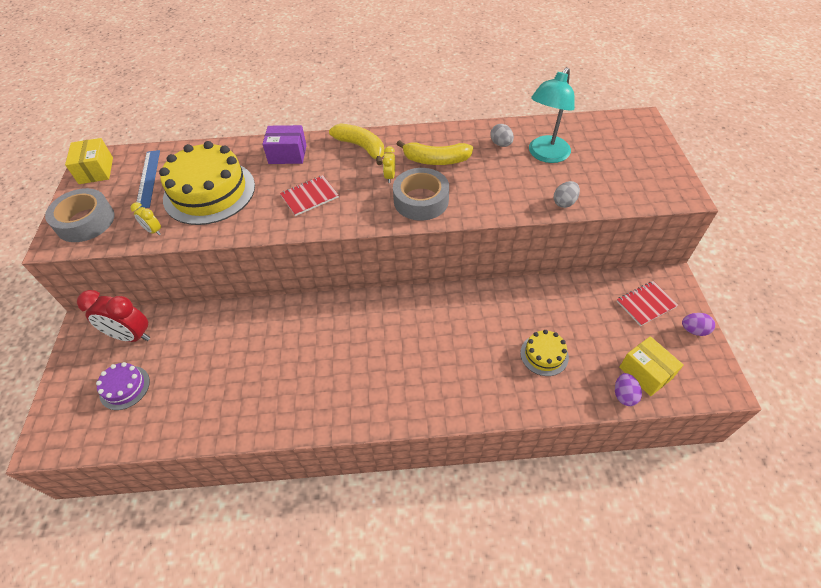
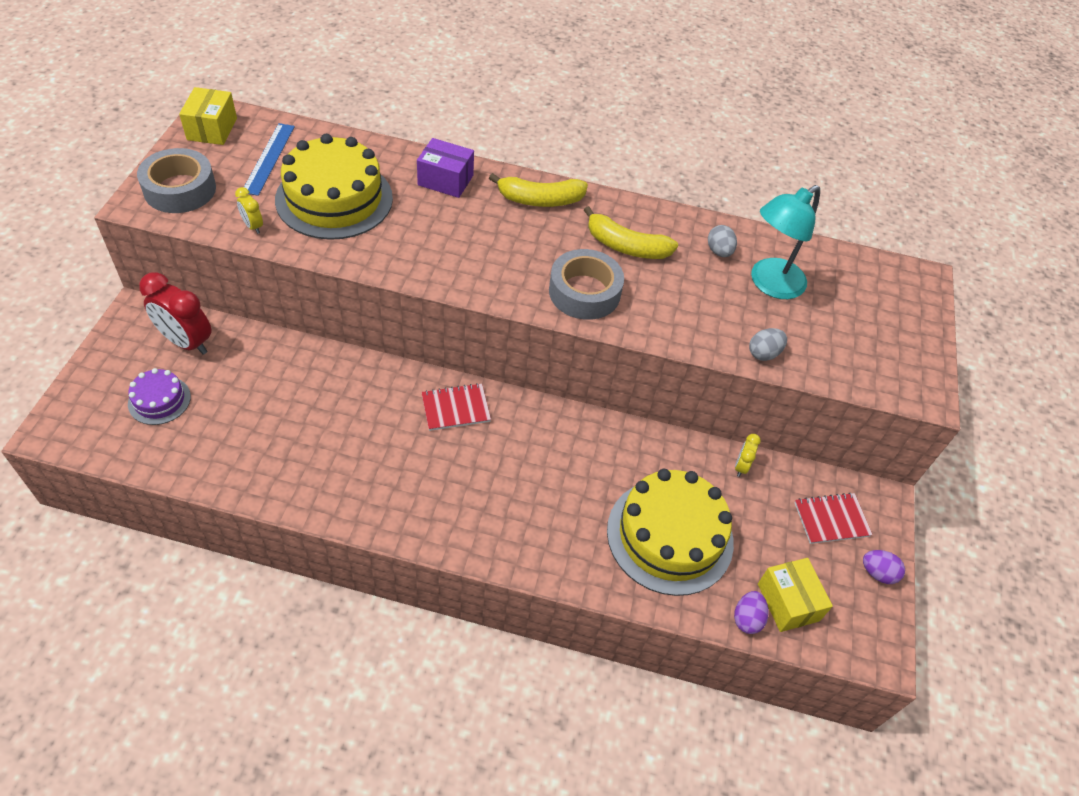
camera: 10 degrees right, 0 degrees up
(309, 196) = (451, 243): red notebook -> red notebook (455, 408)
(361, 147) = (540, 200): yellow banana -> yellow banana turned 120 degrees clockwise
(390, 177) = (559, 249): yellow clock -> yellow clock (741, 466)
(544, 355) = (670, 536): yellow cake -> yellow cake, size x2.04

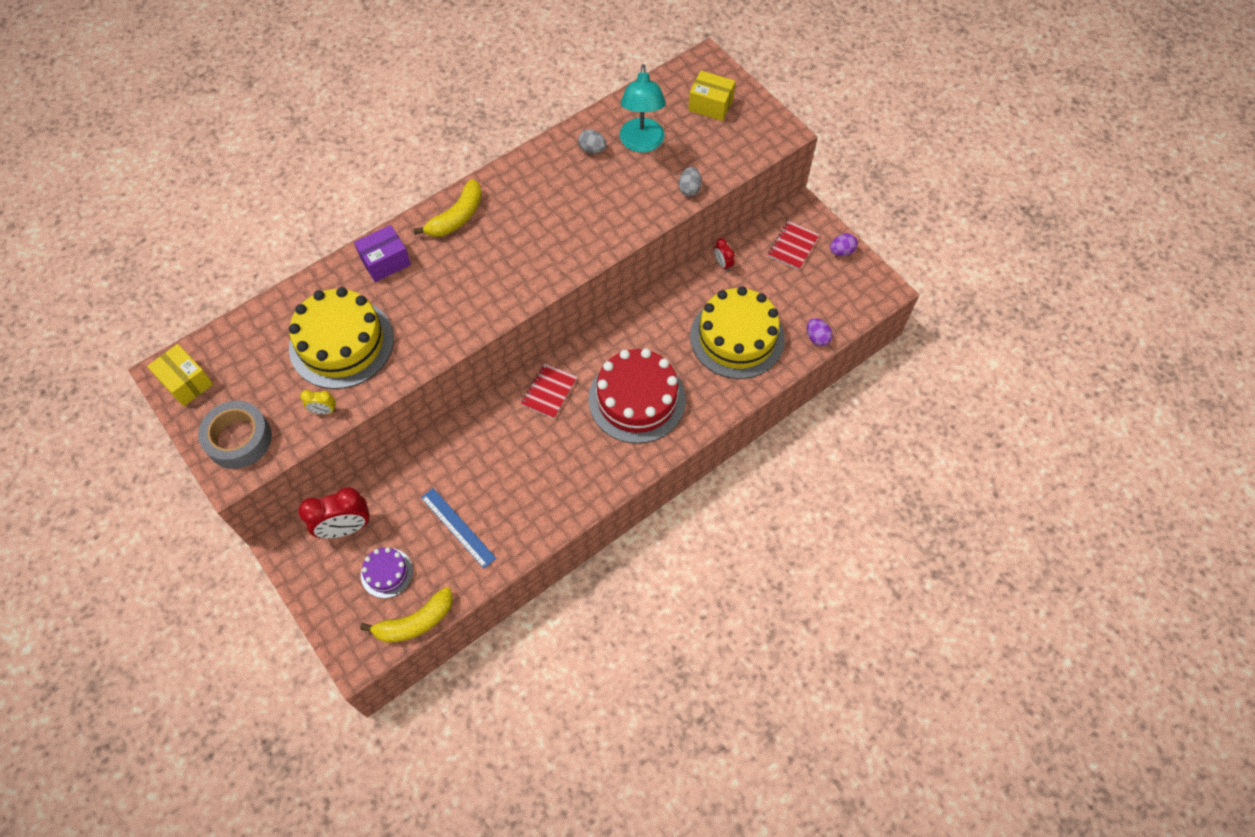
camera: 45 degrees left, 10 degrees up
(269, 158) = (257, 361): blue ruler -> blue ruler (458, 527)
(513, 488) = (637, 399): none -> red cake
(584, 292) = (561, 249): grey tape -> none
(626, 246) = (542, 197): yellow banana -> yellow banana (415, 622)
(741, 466) = (723, 264): yellow clock -> red clock
(788, 602) = (823, 309): yellow box -> yellow box (710, 105)

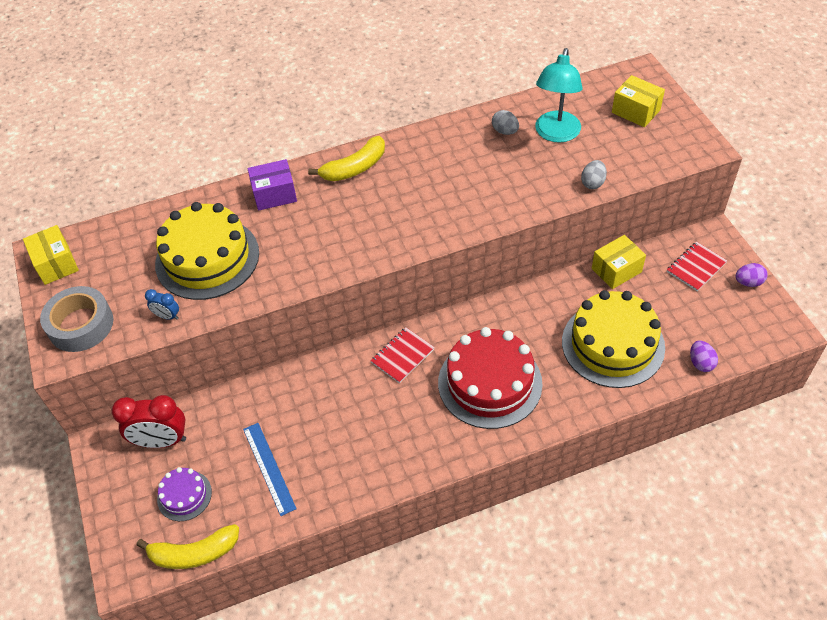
camera: 20 degrees right, 10 degrees down
(324, 411) = (167, 316): yellow clock -> blue clock
(723, 264) = (616, 270): red clock -> yellow box

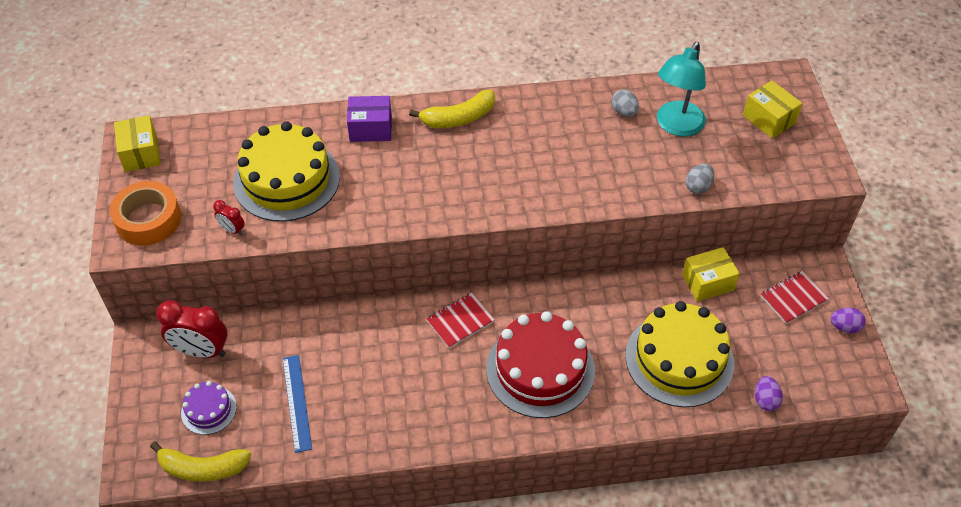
camera: 10 degrees right, 0 degrees up
(81, 325) = (148, 219): grey tape -> orange tape
(167, 316) = (232, 230): blue clock -> red clock

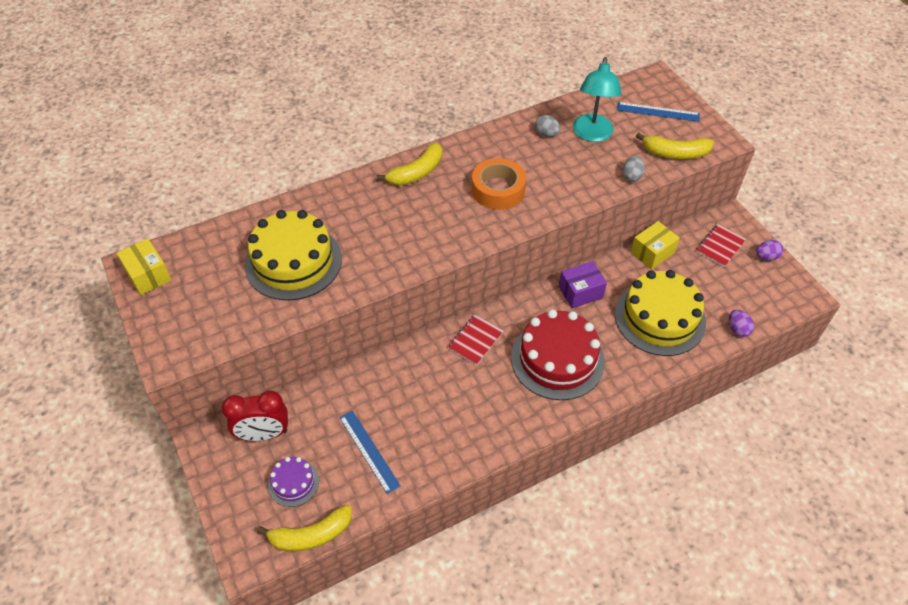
camera: 20 degrees left, 0 degrees up
(148, 219) = (182, 330): orange tape -> orange tape (498, 190)
(232, 230) = (264, 317): red clock -> none
(370, 128) = (346, 200): purple box -> purple box (580, 292)
(763, 174) = (675, 153): none -> yellow banana
(769, 119) = (658, 112): yellow box -> blue ruler

